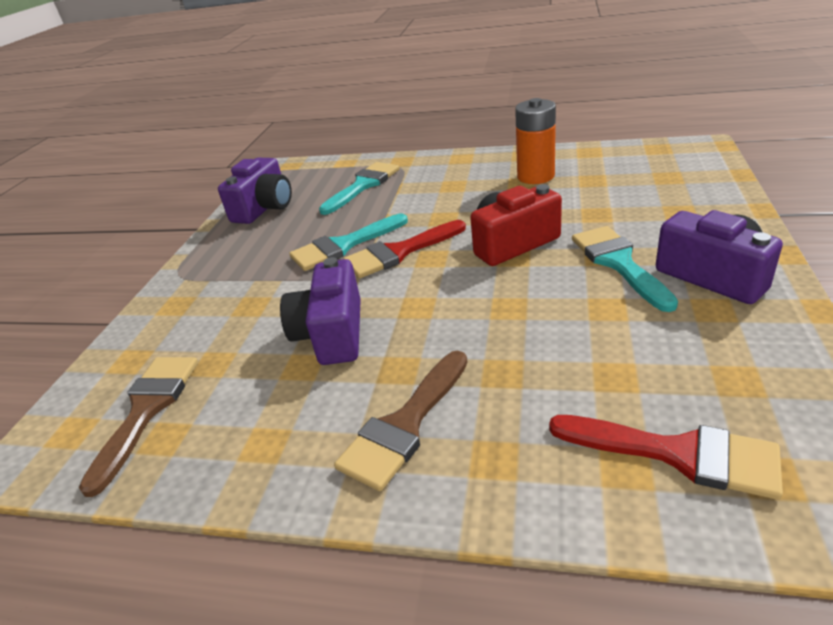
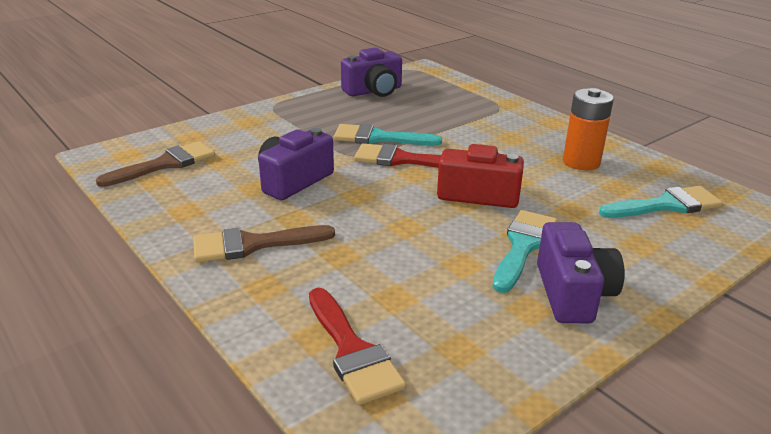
camera: 35 degrees right, 5 degrees down
(363, 186) = (453, 107): turquoise brush -> turquoise brush (666, 205)

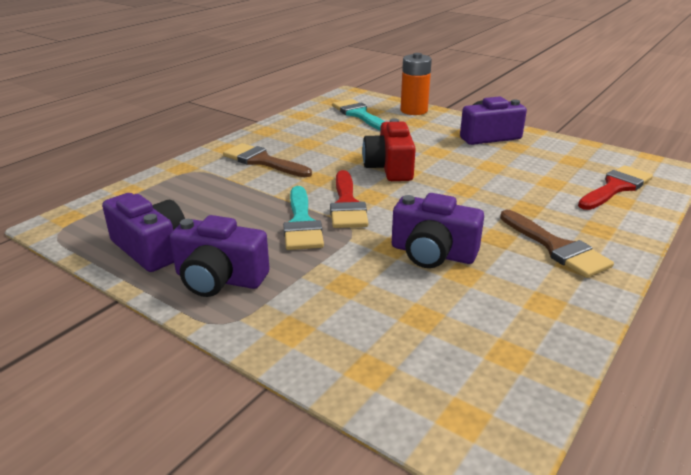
camera: 105 degrees left, 0 degrees up
(165, 164) = (464, 362): brown brush -> brown brush (262, 161)
(320, 107) = (219, 279): none -> purple camera
(523, 246) = (450, 150): turquoise brush -> none
(581, 162) = (307, 137): orange battery -> orange battery (414, 110)

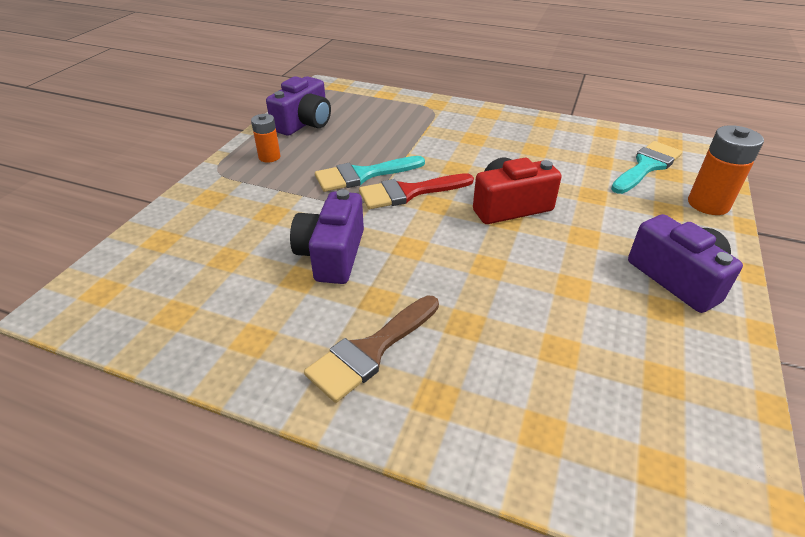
camera: 75 degrees right, 10 degrees up
(219, 279) = (269, 157): purple camera -> orange battery
(262, 161) = (473, 134): brown brush -> none
(615, 187) = (589, 431): red brush -> none

